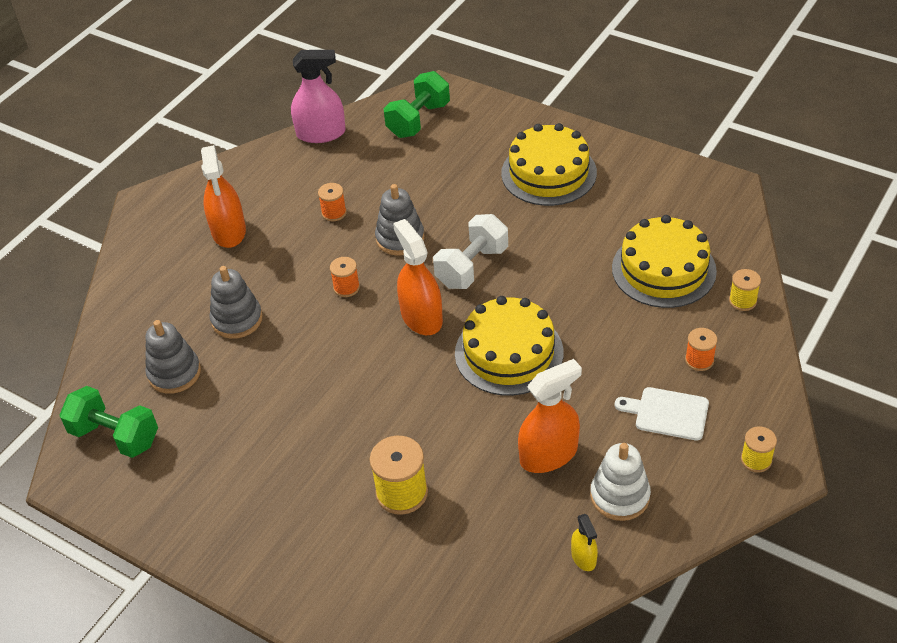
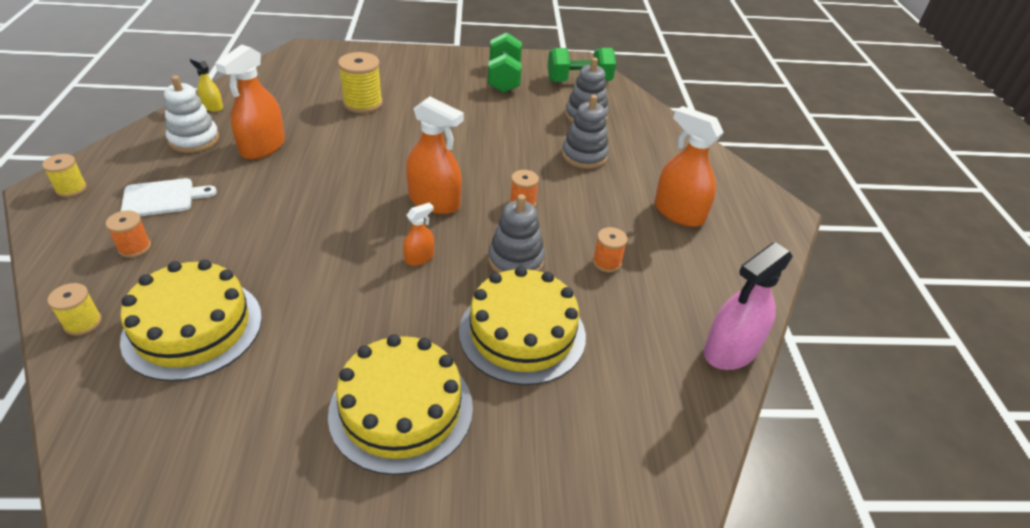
camera: 140 degrees right, 5 degrees down
(418, 120) = (640, 425): green dumbbell -> green dumbbell (504, 79)
(472, 267) = (419, 258): white dumbbell -> orange spray bottle
(509, 353) = (334, 199): yellow cake -> yellow cake (522, 333)

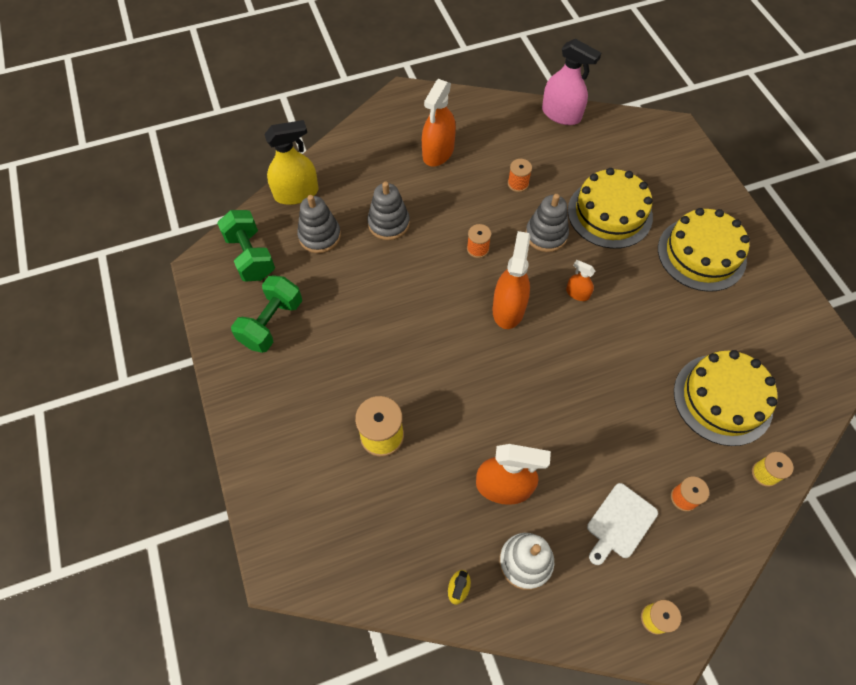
camera: 105 degrees left, 20 degrees up
(162, 198) = (620, 523): white cutting board -> white cutting board turned 105 degrees counterclockwise
(504, 79) = (272, 323): green dumbbell -> green dumbbell turned 45 degrees counterclockwise
(644, 114) = (296, 193): none -> yellow spray bottle

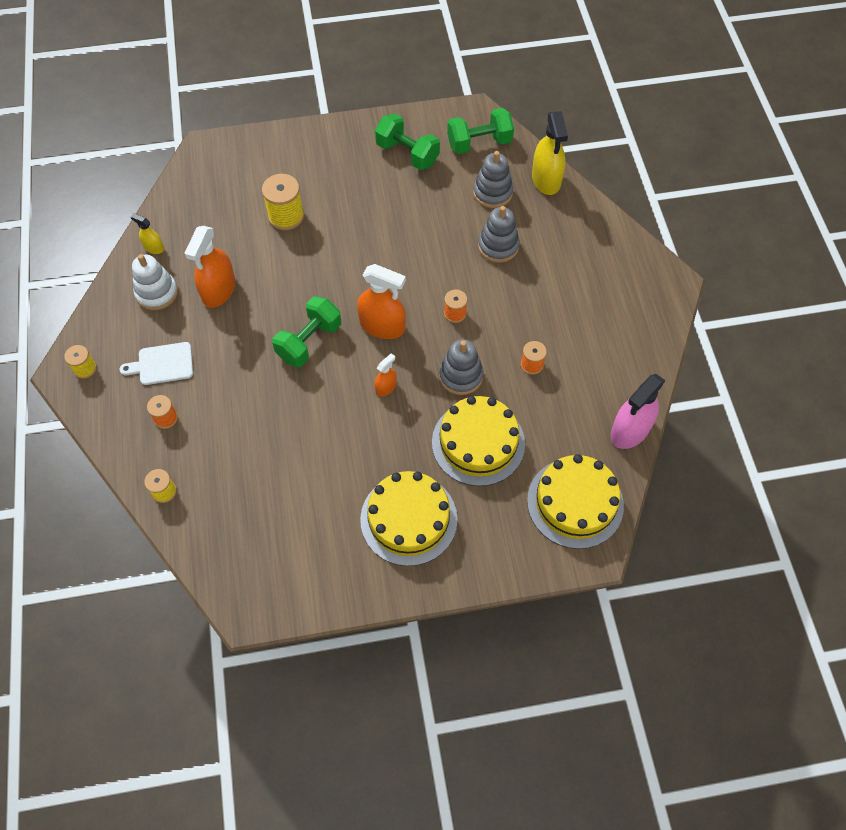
camera: 100 degrees right, 0 degrees up
(438, 152) = (585, 300): orange spray bottle -> none
(546, 373) = (309, 341): none -> green dumbbell
(620, 523) = (162, 364): white cutting board -> white cutting board turned 60 degrees counterclockwise
(722, 399) = (243, 481): yellow cake -> yellow cake (575, 503)

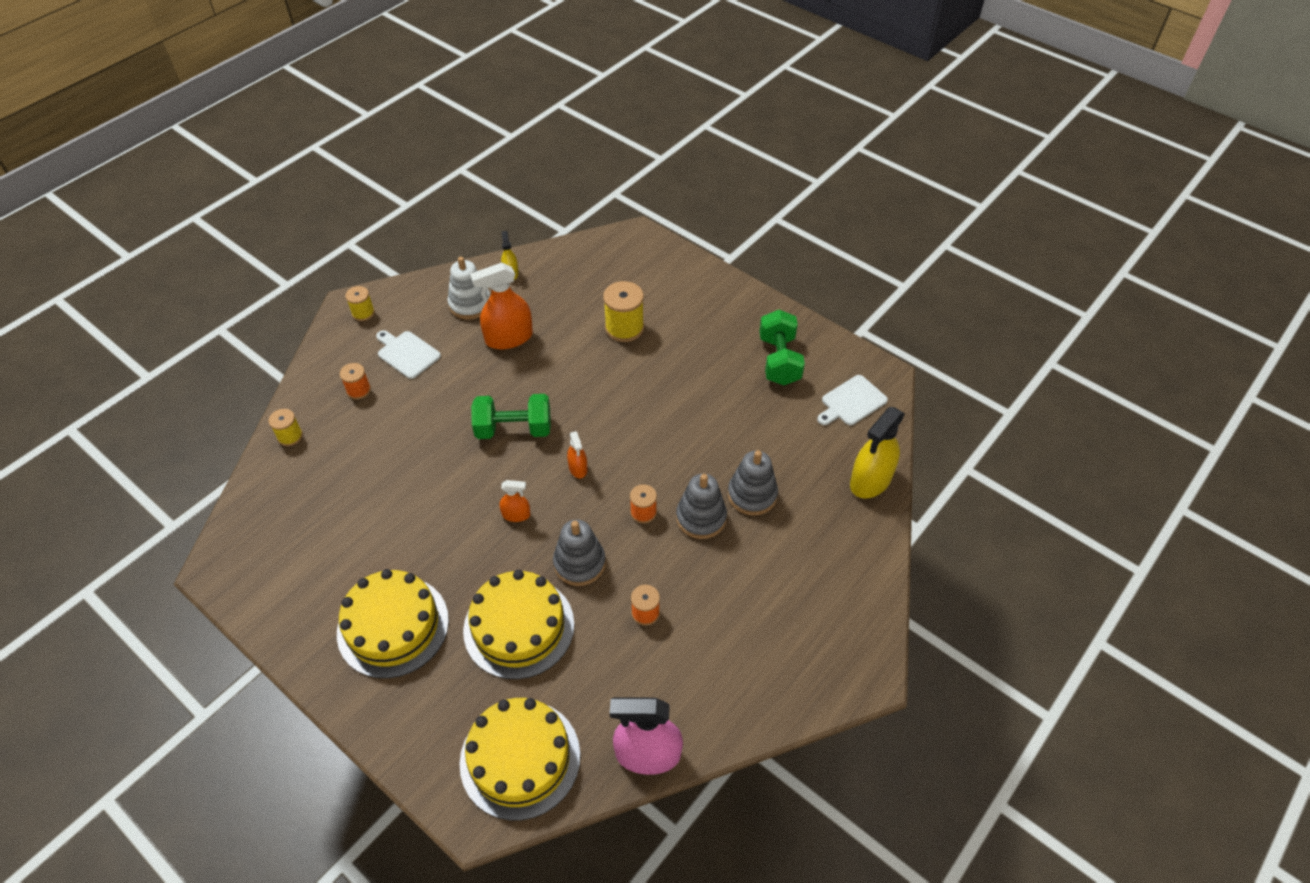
camera: 50 degrees right, 10 degrees down
(382, 326) = (578, 468): orange spray bottle -> orange spray bottle, size x0.51
(479, 143) = (851, 402): green dumbbell -> white cutting board
(492, 193) = (807, 450): grey stacking toy -> grey stacking toy (701, 518)

